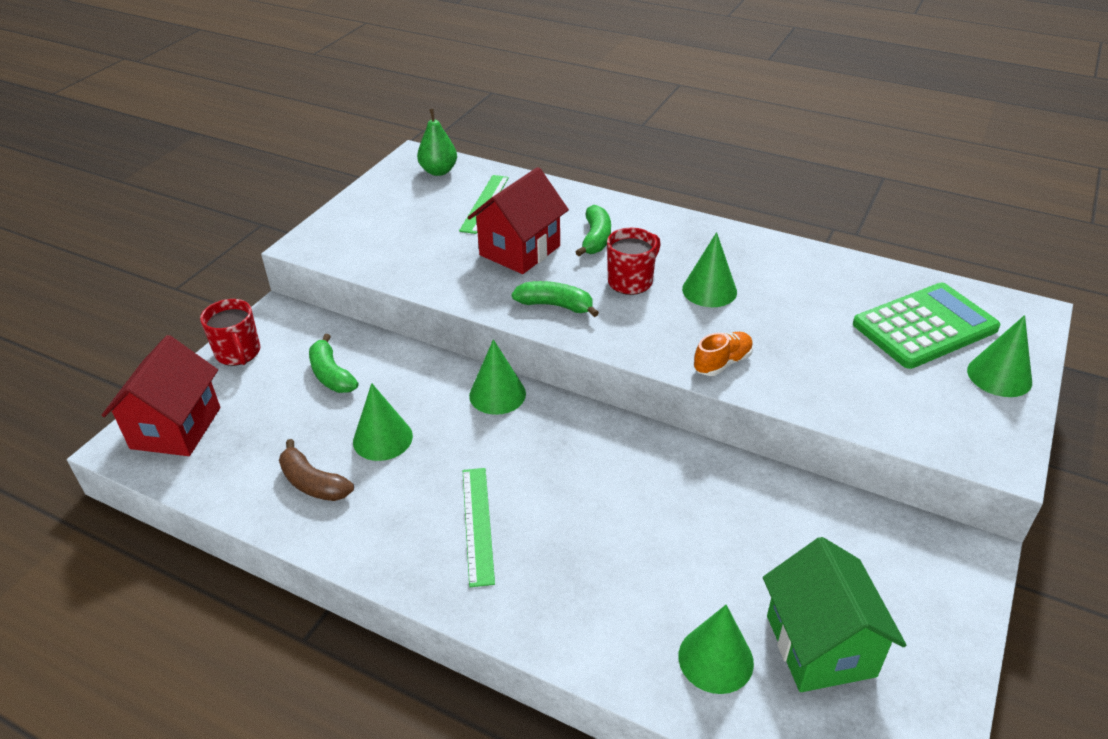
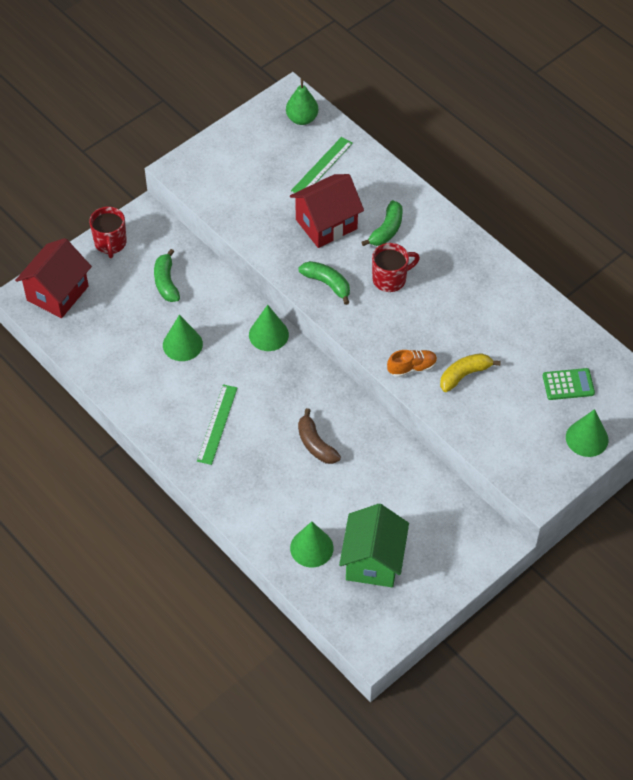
camera: 20 degrees right, 15 degrees up
(313, 483) = (130, 363): brown banana -> brown banana (315, 444)
(709, 290) = (440, 305): green cone -> none
(793, 352) = (464, 375): none -> yellow banana
(924, 326) = (568, 384): green calculator -> green calculator, size x0.53

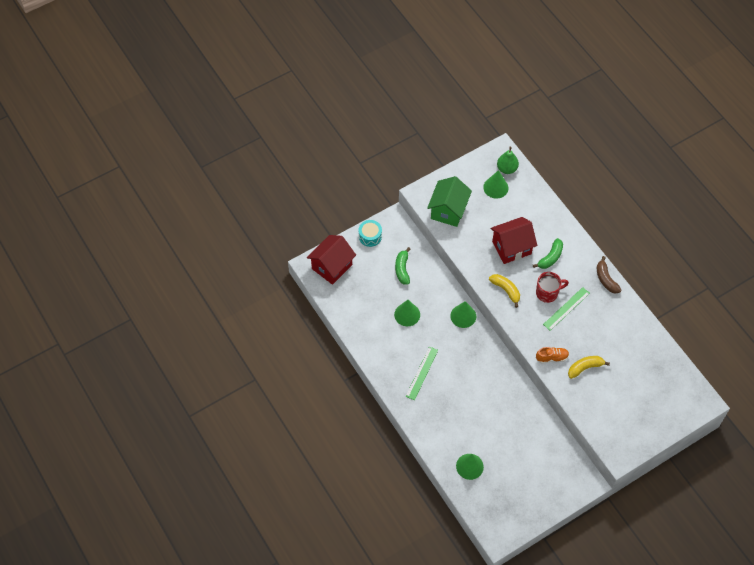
camera: 10 degrees right, 5 degrees up
(110, 243) = (370, 236): red mug -> turquoise drum
(315, 444) = (482, 396): brown banana -> brown banana (606, 279)
(322, 167) = (515, 206): green ruler -> green ruler (566, 309)
(327, 284) = (506, 290): green banana -> yellow banana
(373, 561) = (507, 481): green house -> green house (448, 210)
(568, 384) = (651, 385): green calculator -> none
(587, 438) = (657, 424): green cone -> green cone (495, 187)

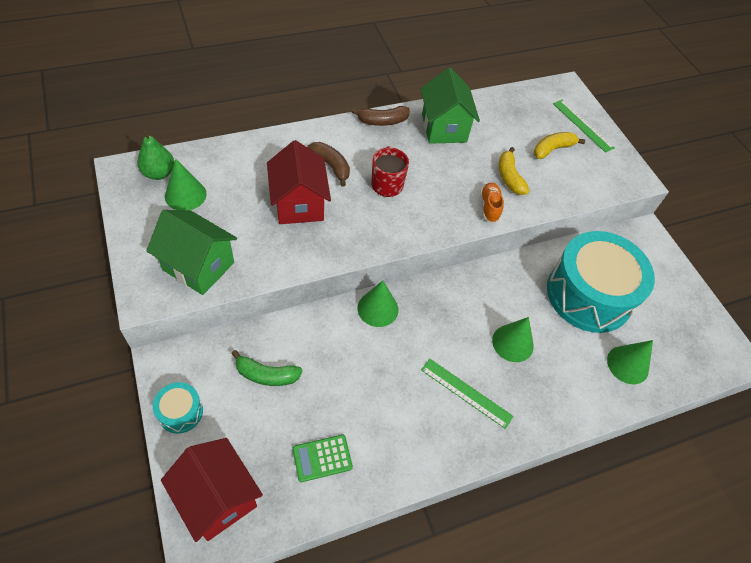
camera: 85 degrees left, 5 degrees down
(363, 307) = (322, 458): none -> green calculator
(407, 314) = (354, 389): green cone -> green cone (512, 343)
(506, 290) = (369, 230): yellow banana -> yellow banana (552, 149)
(517, 441) = (589, 294): none -> turquoise drum
(550, 257) = (331, 166): green banana -> brown banana
(566, 309) = (416, 171): green ruler -> green ruler (583, 125)
(616, 319) = (444, 128): none -> green house

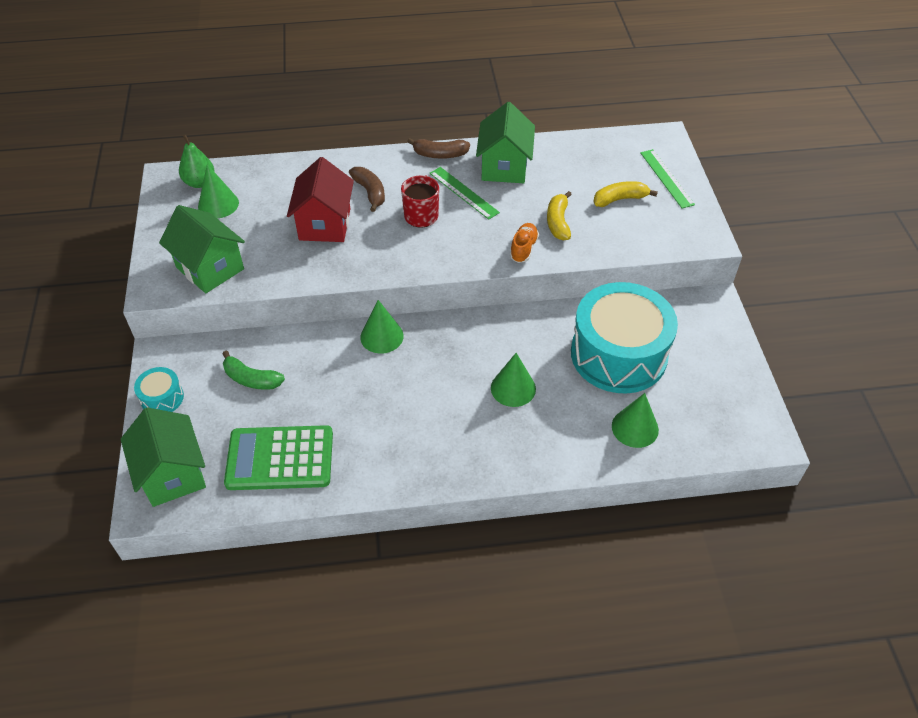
camera: 20 degrees right, 5 degrees down
(217, 498) = (173, 474): red house -> green house
(322, 458) = (280, 459): green calculator -> green calculator, size x1.88
(466, 393) = (445, 426): green ruler -> green ruler (463, 193)

